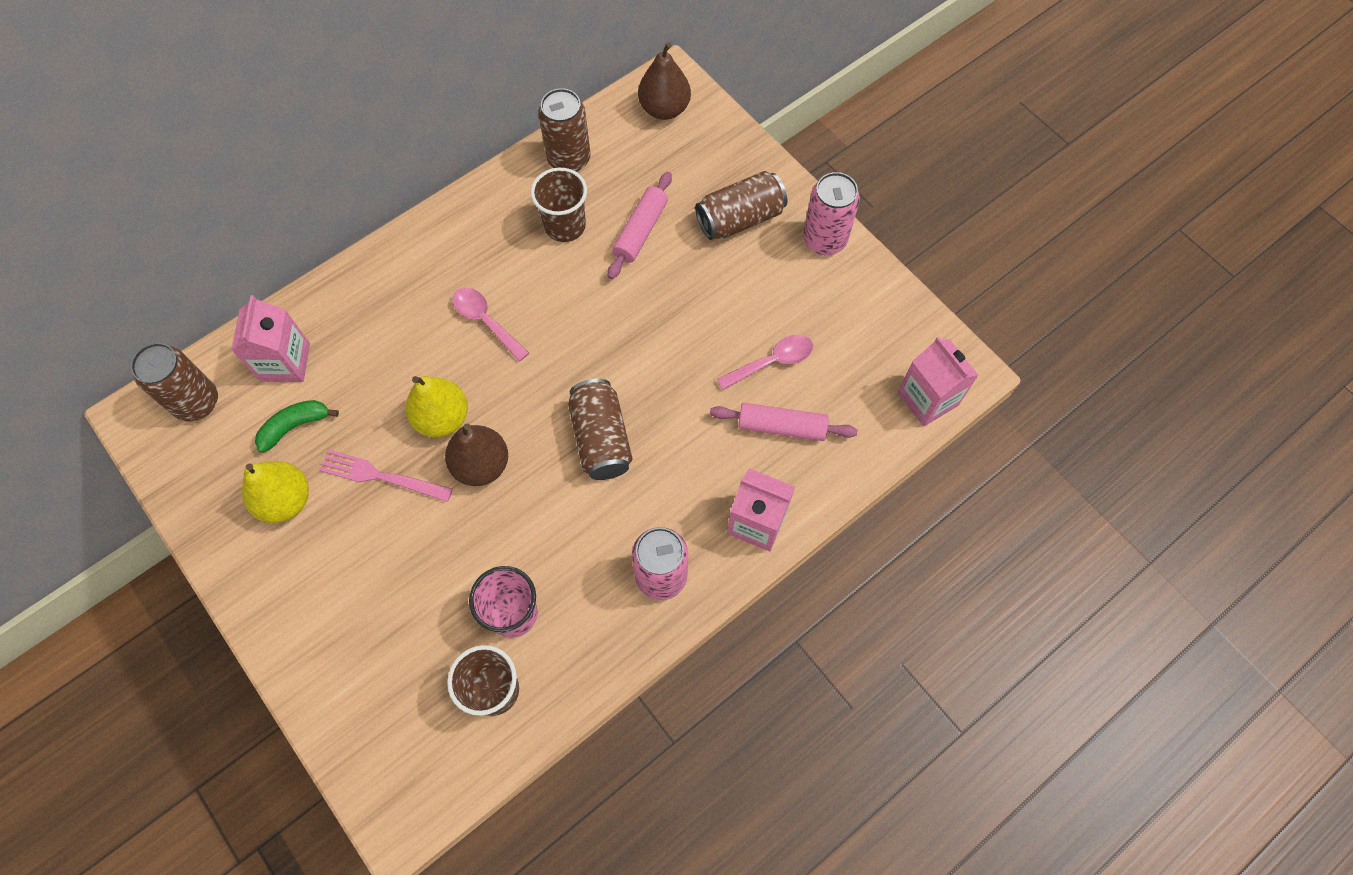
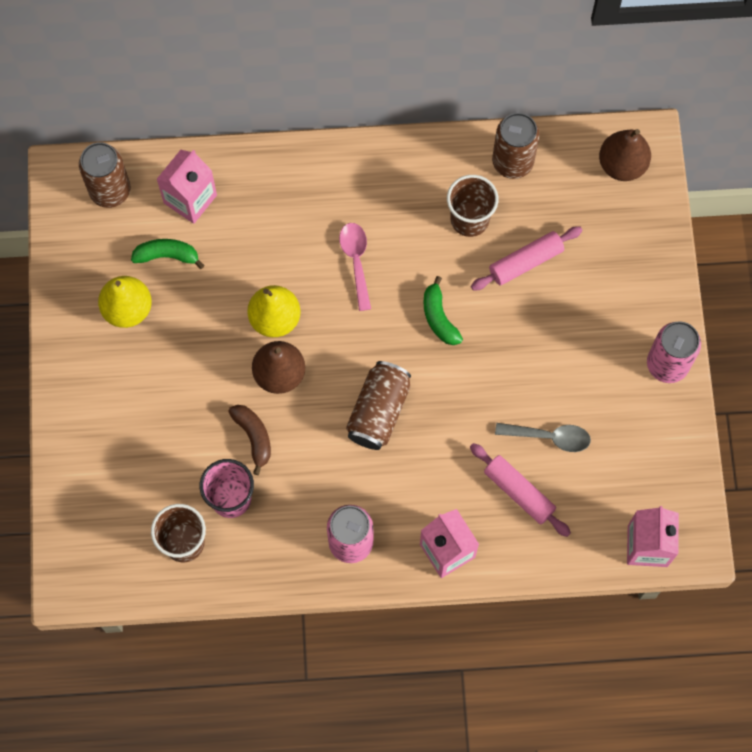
camera: 35 degrees right, 5 degrees up
(381, 476) = (204, 335): pink fork -> none
(496, 540) = (254, 437): none -> brown banana
(597, 323) = (439, 318): none -> green banana
(740, 218) = (612, 302): brown can -> none
(772, 362) = (549, 437): pink spoon -> grey spoon

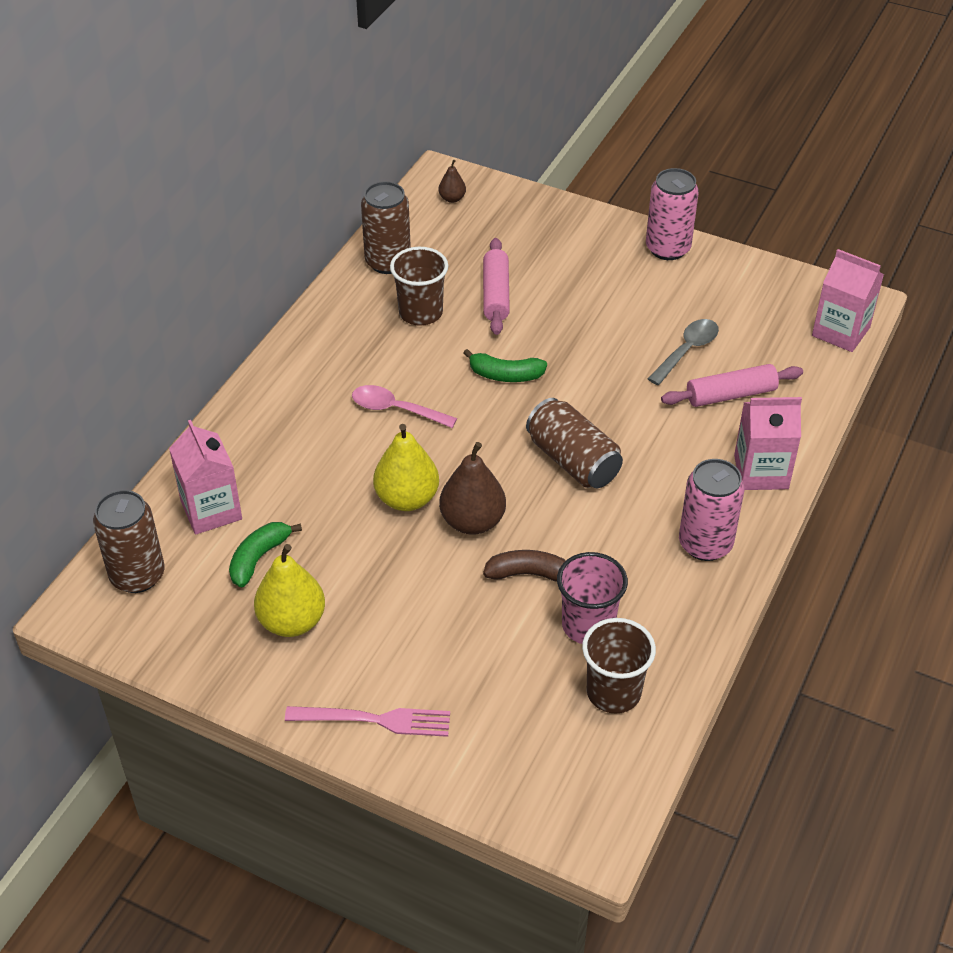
camera: 60 degrees left, 25 degrees down
(80, 406) = (375, 720): none -> pink fork
(622, 165) = (452, 198): brown pear -> brown pear, size x0.51

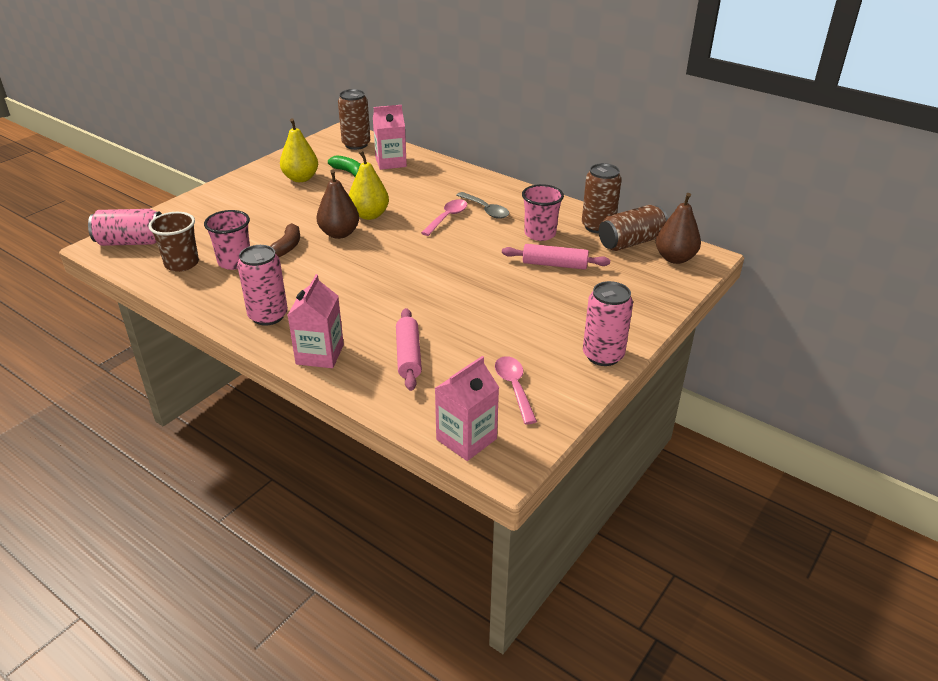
camera: 100 degrees right, 10 degrees down
(375, 720) = (222, 195): pink fork -> none
(420, 313) = (540, 234): brown cup -> pink cup
(452, 198) = (675, 258): brown pear -> brown pear, size x1.96
(505, 375) = (466, 259): green banana -> none
(571, 793) = (131, 242): none -> pink can
(573, 461) = (372, 274): brown can -> brown can (631, 242)
(687, 351) = (467, 342): grey spoon -> grey spoon (485, 210)
(748, 307) = (514, 387): none -> pink spoon

